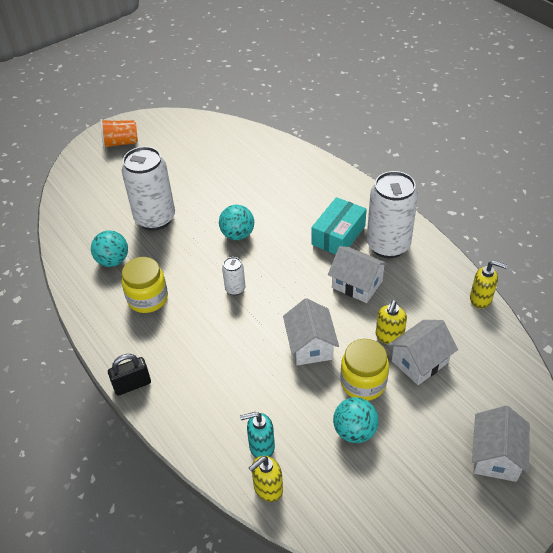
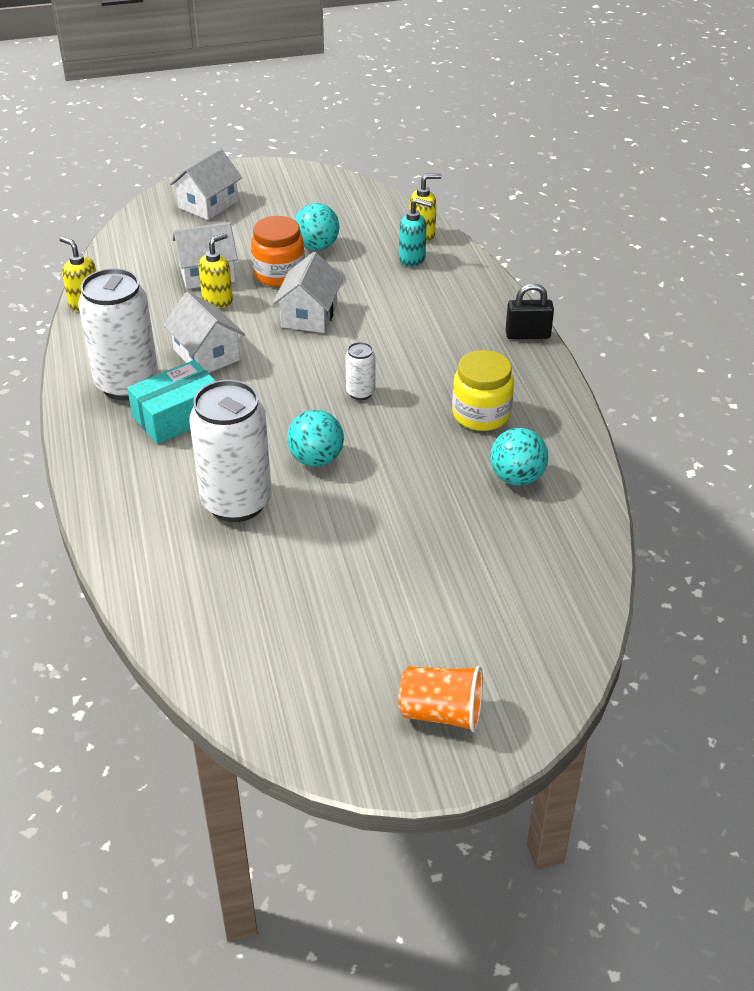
camera: 160 degrees left, 5 degrees down
(155, 219) = (430, 523): white can -> white can (236, 502)
(363, 383) = (279, 274): yellow jar -> orange jar

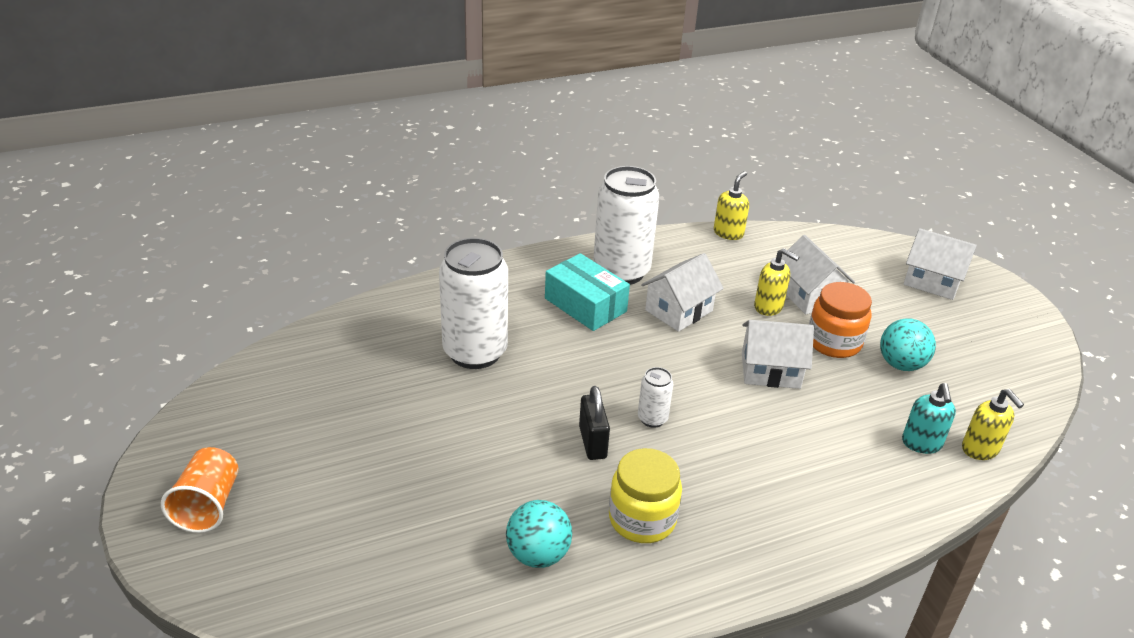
camera: 80 degrees right, 5 degrees down
(316, 459) = (542, 396): turquoise ball -> none
(527, 335) = (812, 560): black padlock -> black padlock (592, 442)

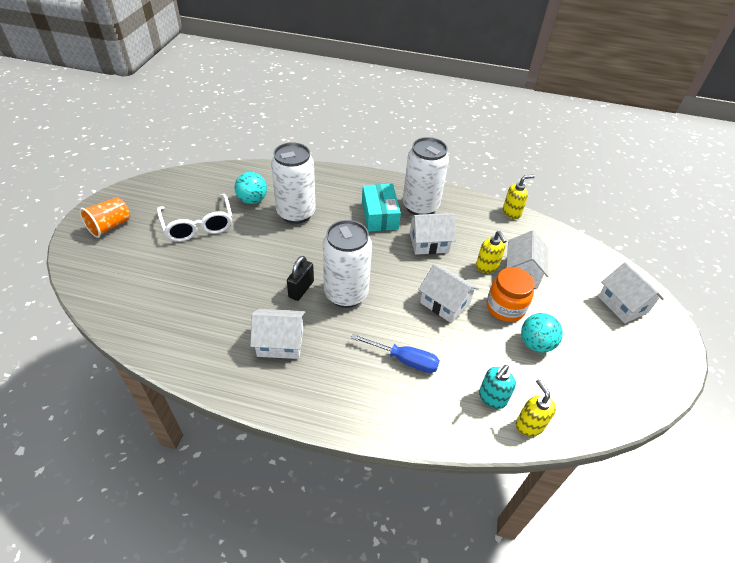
camera: 35 degrees right, 10 degrees up
(352, 434) = (198, 225): none -> white glasses
(538, 554) = (212, 329): turquoise ball -> turquoise ball (252, 200)
(642, 519) = (280, 343): yellow jar -> white house
(652, 419) = (346, 294): white can -> white can, size x2.22
(798, 456) = (404, 360): none -> blue screwdriver
(980, 449) = (529, 425): yellow soap dispenser -> yellow soap dispenser turned 150 degrees clockwise

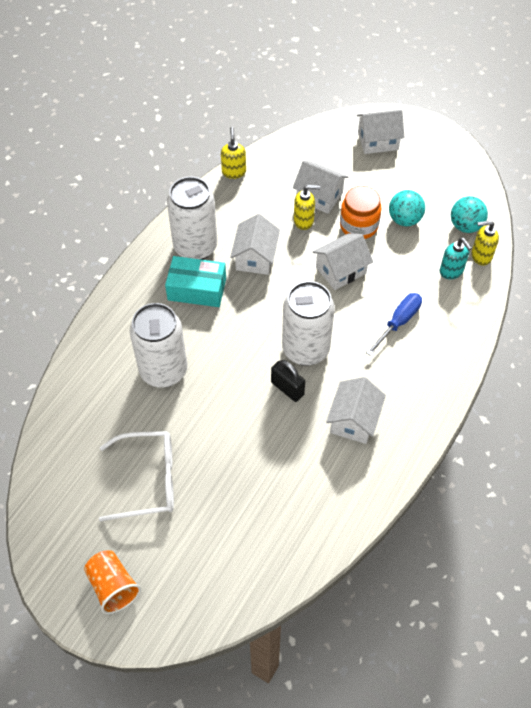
camera: 70 degrees left, 10 degrees up
(252, 200) = (121, 413): turquoise ball -> turquoise ball (465, 226)

